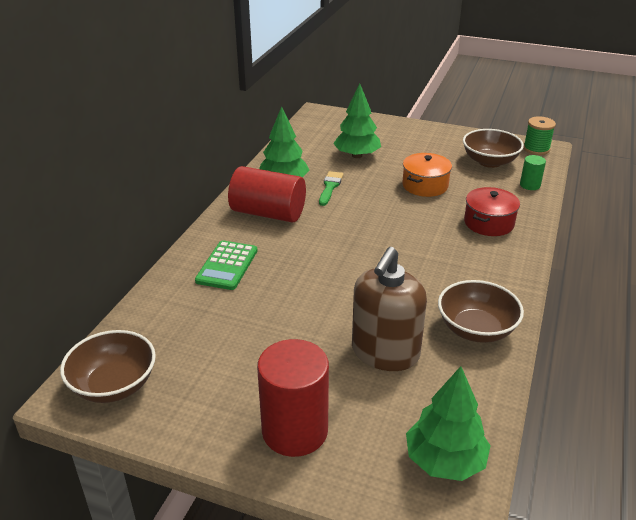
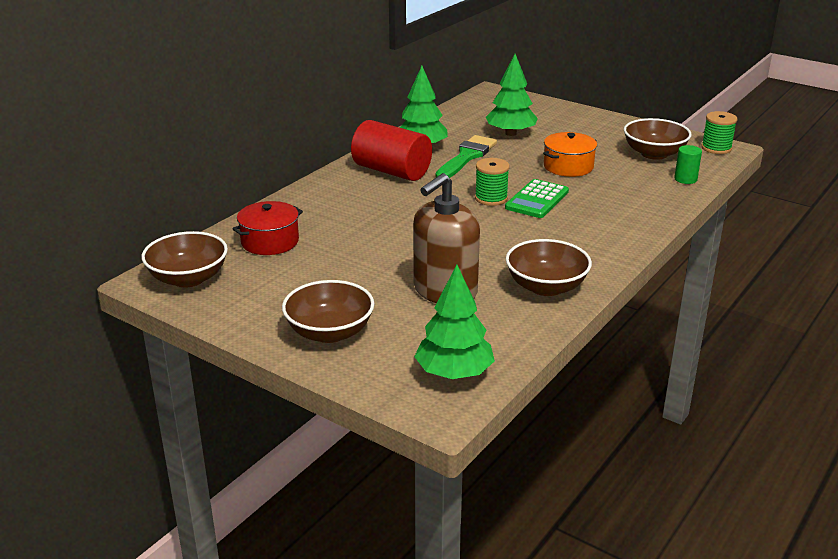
camera: 15 degrees right, 5 degrees down
(227, 266) = (330, 207): green calculator -> green calculator (537, 200)
(295, 431) = (329, 332): red cylinder -> brown bowl
(330, 187) = (467, 157): green brush -> green brush, size x1.56
(374, 231) = (491, 198): none -> green spool
(489, 223) = (617, 206): red pot -> red pot (270, 242)

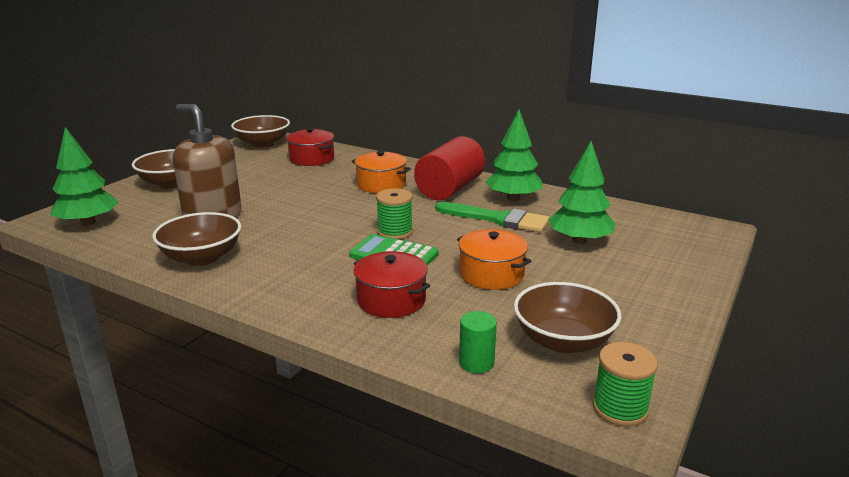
camera: 85 degrees right, 5 degrees down
(371, 202) = (381, 184): none -> orange pot
(613, 202) = (391, 300): none -> red pot

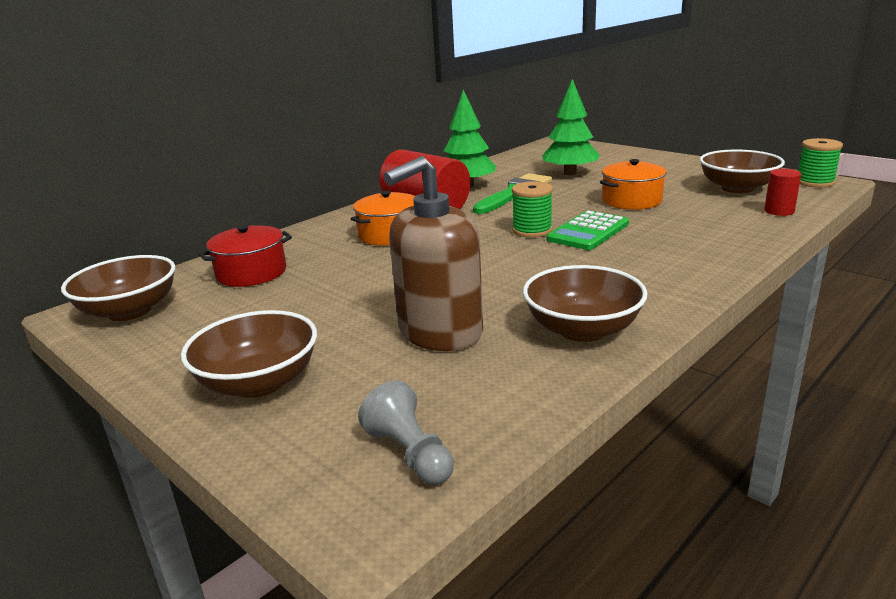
camera: 75 degrees left, 0 degrees up
(88, 223) = (410, 454): green tree -> grey pawn
(391, 300) = (684, 234): red pot -> none
(476, 363) = (779, 211): green cylinder -> red cylinder

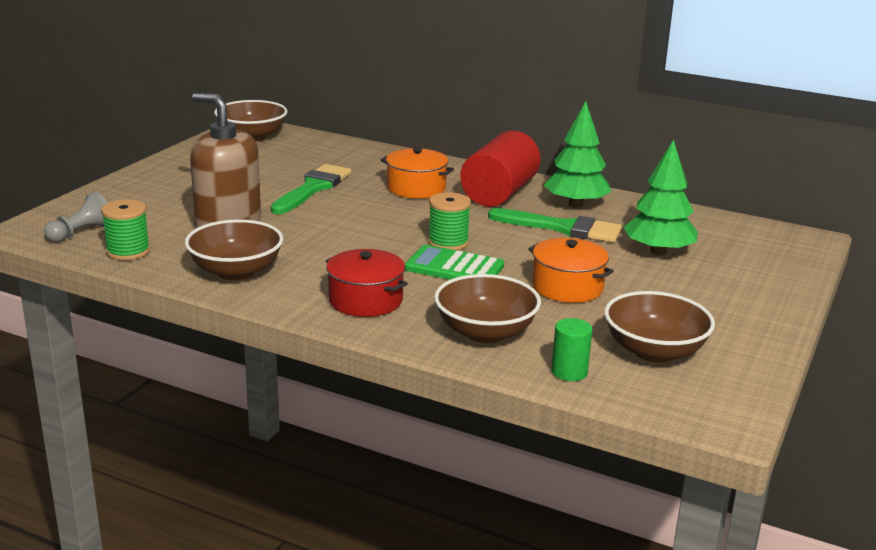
camera: 70 degrees right, 0 degrees up
(251, 273) = (321, 156): red pot -> red pot (365, 300)
(259, 383) = (159, 186): brown bowl -> brown bowl (485, 332)
(352, 281) = (313, 188): none -> green brush
(779, 211) = (569, 372): red cylinder -> green cylinder
(815, 182) = (717, 409): green spool -> green spool (128, 251)

